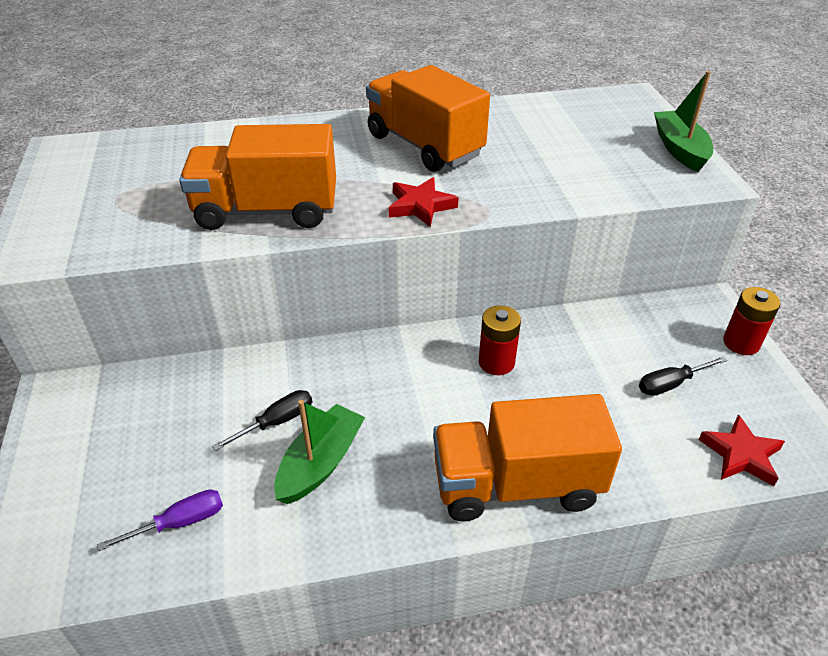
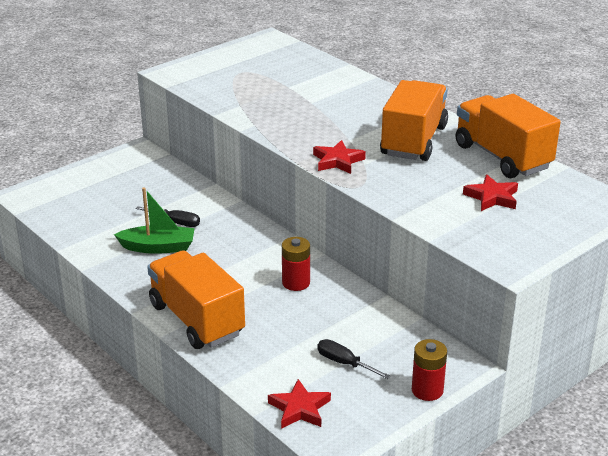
camera: 60 degrees right, 10 degrees down
(179, 523) = (88, 221): purple screwdriver -> none
(266, 211) = (276, 116): orange truck -> orange truck (502, 157)
(576, 145) = (492, 197): none -> red star
(679, 149) = (546, 243): green boat -> none

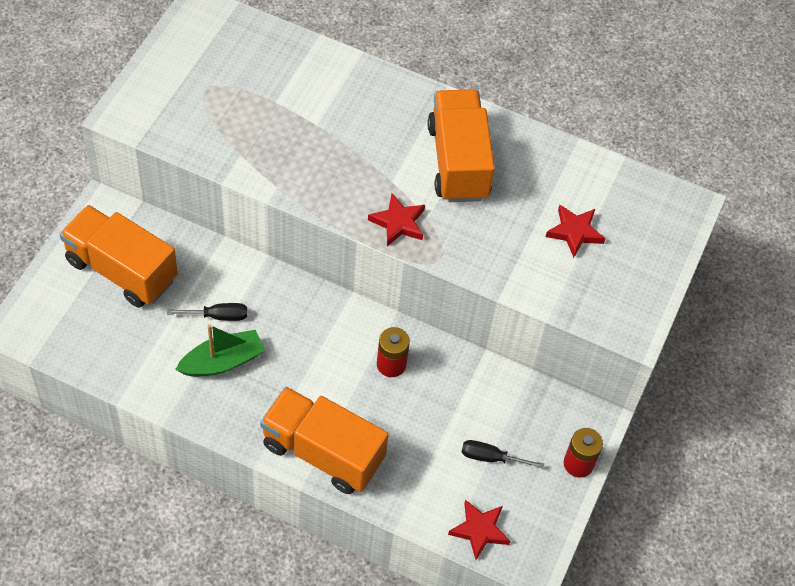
camera: 30 degrees left, 25 degrees up
(502, 157) = (556, 161): orange truck -> orange truck (121, 270)

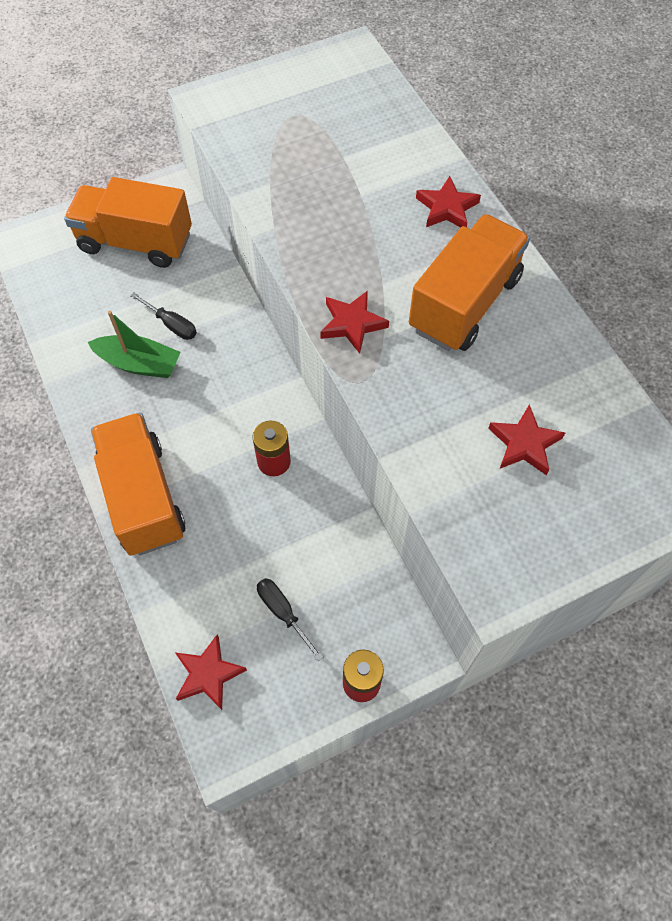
camera: 45 degrees right, 5 degrees up
(121, 270) = (135, 242): orange truck -> orange truck turned 60 degrees counterclockwise
(385, 99) = (447, 208): none -> red star

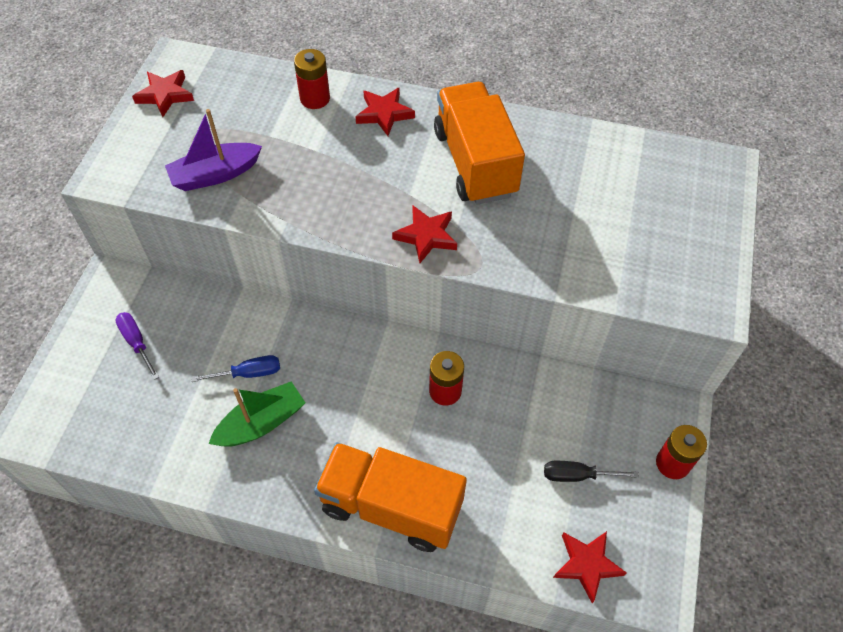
camera: 50 degrees left, 5 degrees down
(135, 242) = (137, 343): orange truck -> purple screwdriver
(171, 324) = (248, 373): black screwdriver -> blue screwdriver
(272, 155) = (215, 174): none -> purple boat
(411, 155) = (315, 98): none -> red battery
(524, 444) = (617, 213): red star -> red star (165, 95)

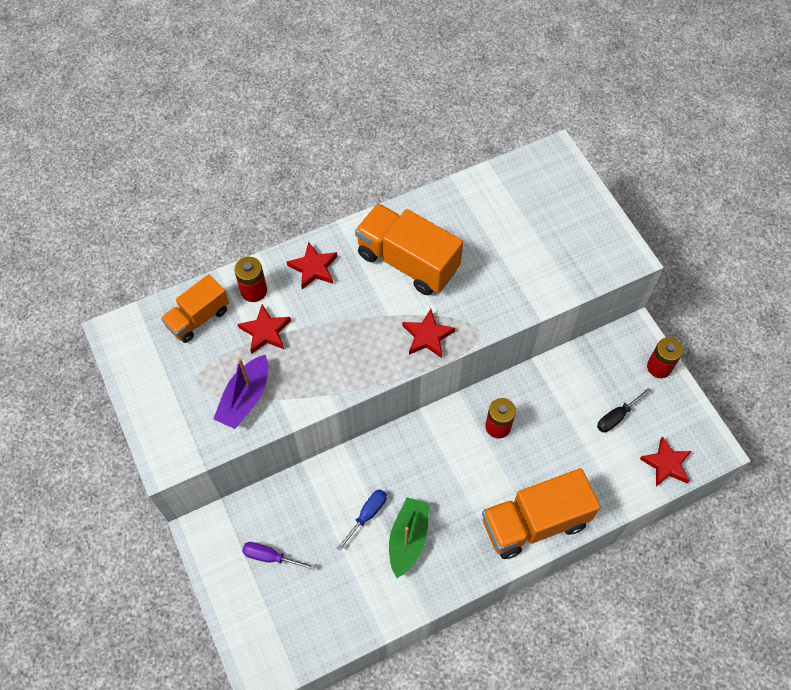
camera: 40 degrees left, 5 degrees up
(165, 95) = (141, 366): red star -> red star (265, 331)
(248, 90) = (198, 318): none -> orange truck

